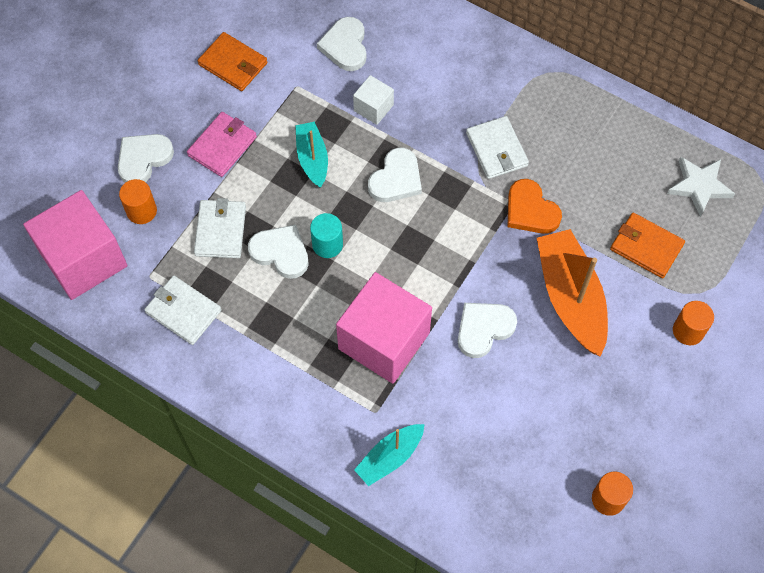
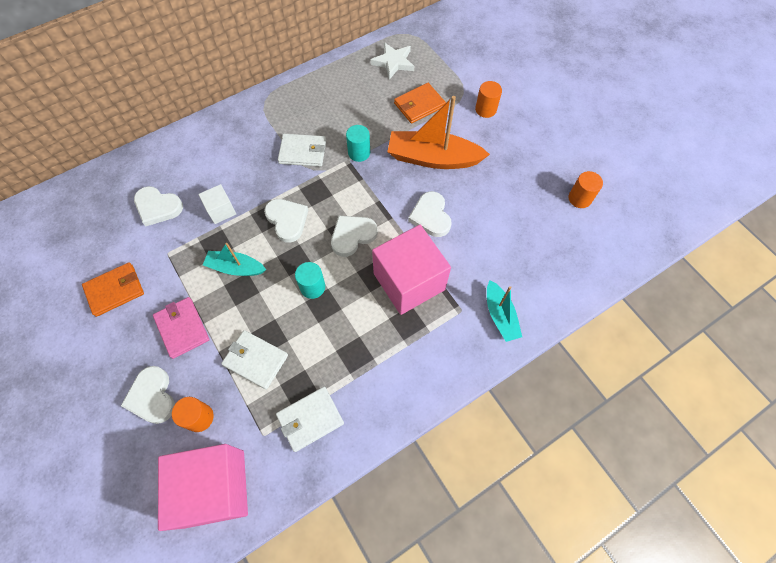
camera: 65 degrees left, 0 degrees up
(281, 252) = (300, 323): white heart -> white heart (352, 236)
(530, 210) = (359, 153): orange heart -> turquoise cylinder

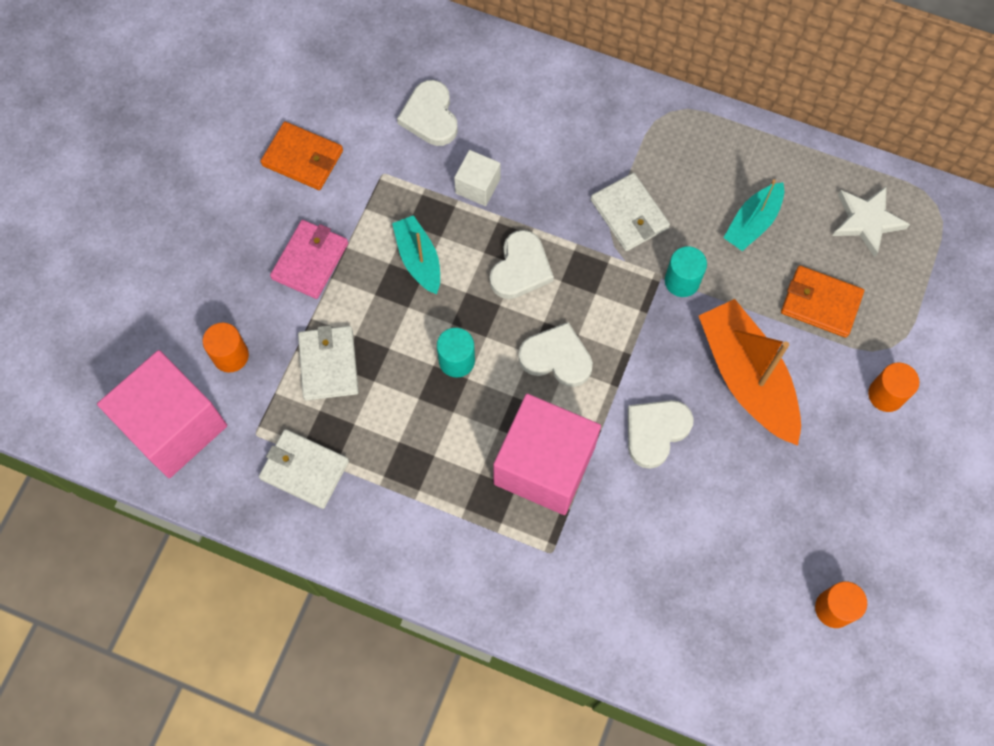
camera: 55 degrees right, 5 degrees up
(152, 396) = (220, 292): white heart -> none
(500, 315) = (578, 603): turquoise boat -> turquoise boat (752, 223)

